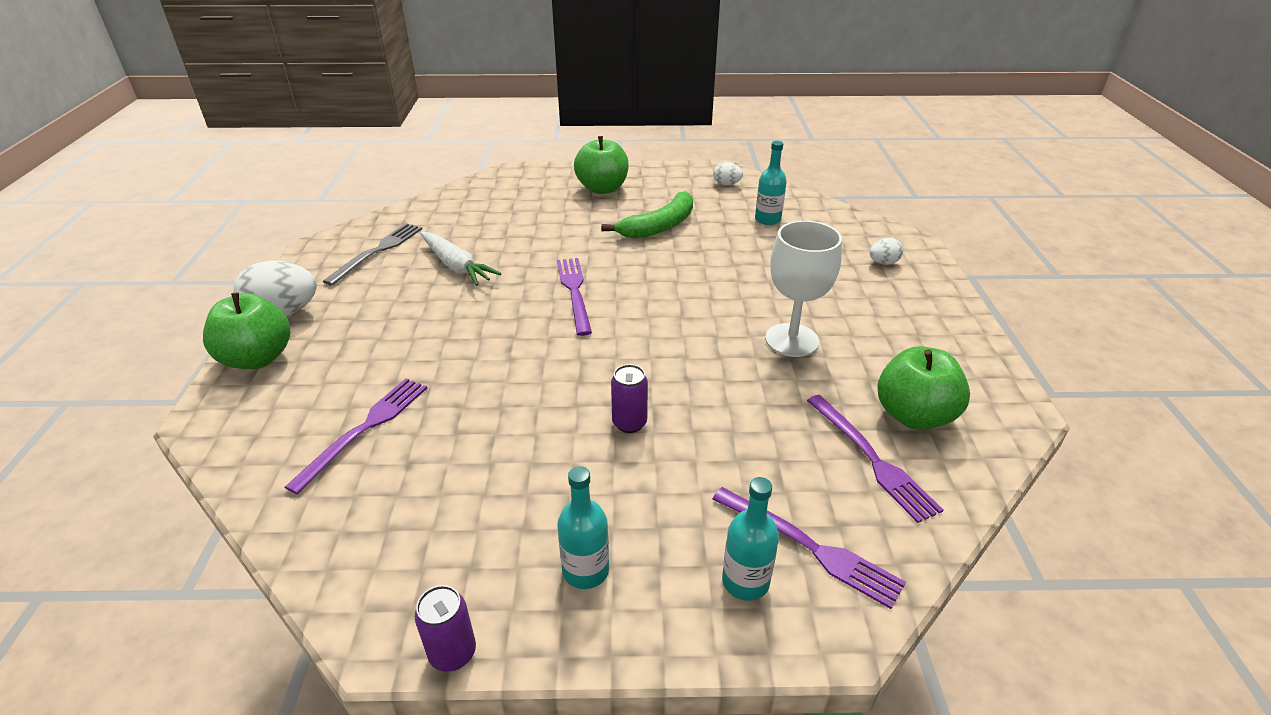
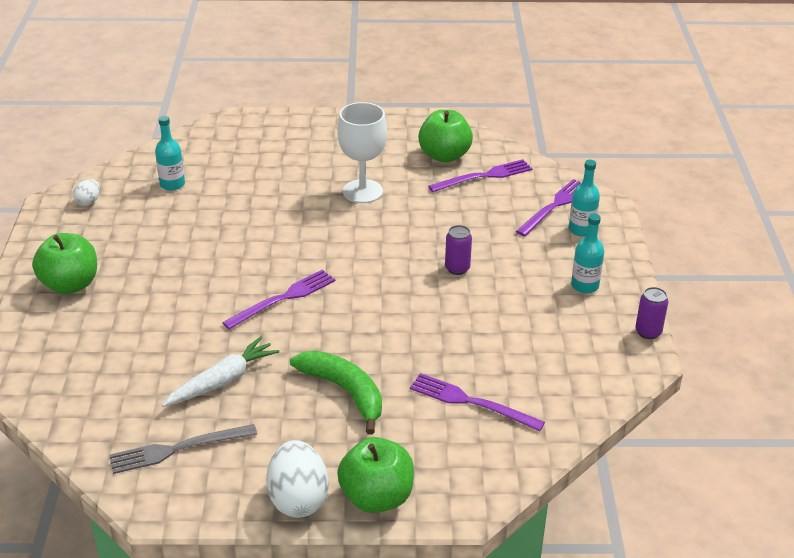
camera: 90 degrees left, 0 degrees up
(377, 251) = (178, 449): grey fork -> grey fork turned 45 degrees counterclockwise
(574, 292) = (283, 299): purple fork -> purple fork turned 150 degrees clockwise
(659, 226) = (169, 247): green banana -> green banana (345, 392)
(883, 263) = (260, 137): white egg -> none

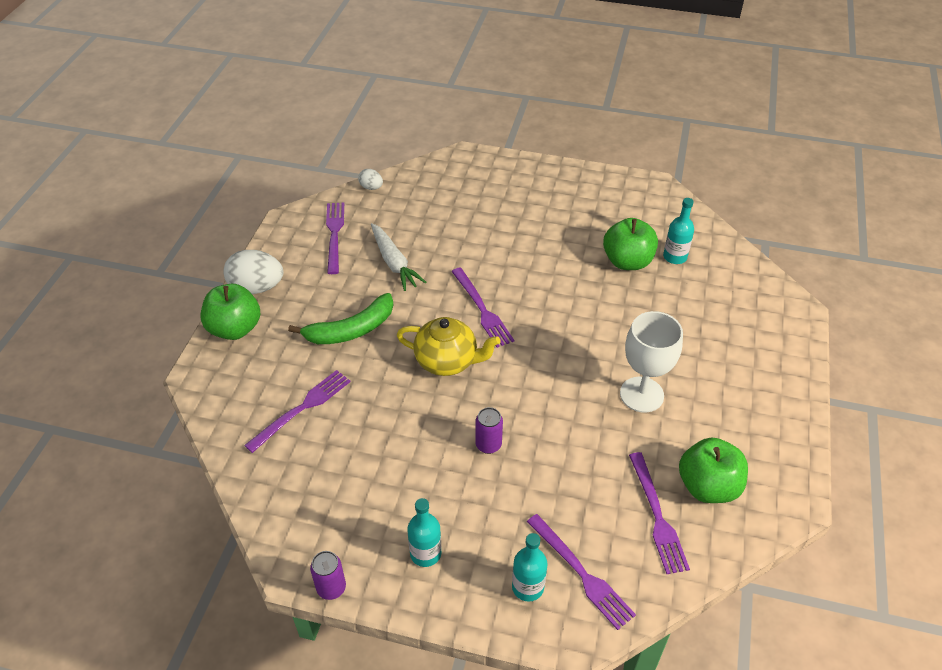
camera: 105 degrees right, 10 degrees up
(70, 285) = (538, 192): green apple -> green apple (627, 261)
(88, 201) = (654, 205): white egg -> white egg (371, 187)
(178, 449) = (334, 235): grey fork -> purple fork
(365, 310) = (447, 361): none -> yellow teapot

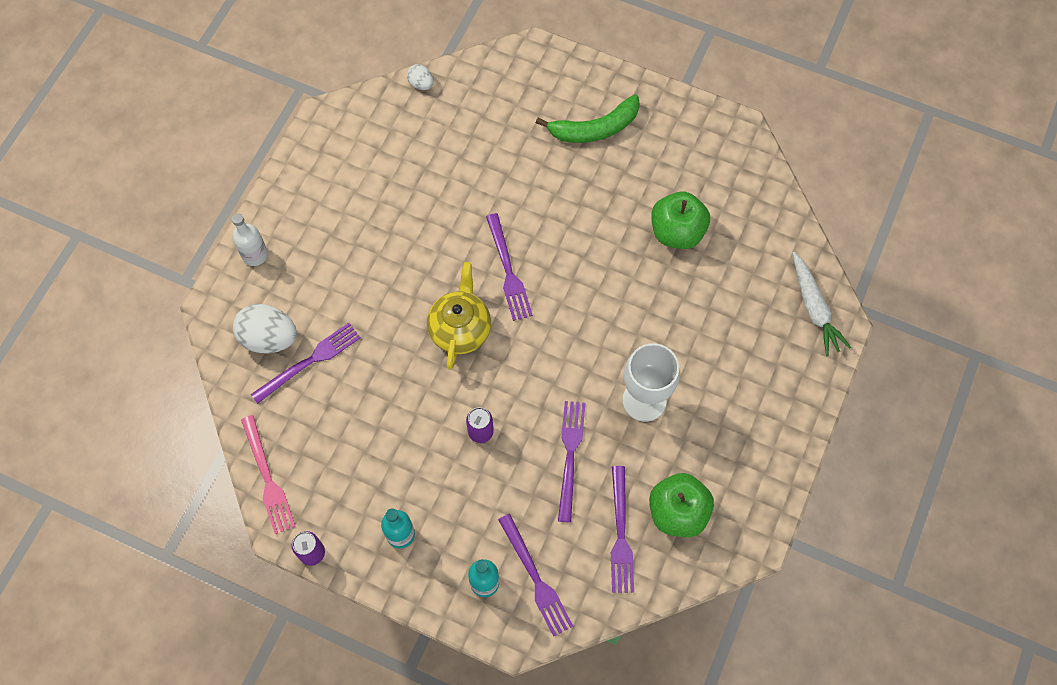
camera: 10 degrees right, 20 degrees up
(235, 329) = (255, 255): green apple -> white bottle
(257, 287) = (282, 205): white egg -> white egg (269, 338)
(271, 521) = (267, 478): none -> pink fork
(334, 235) = (371, 146): purple fork -> purple fork (570, 456)
(351, 330) = (370, 275): green banana -> green banana (594, 128)
(394, 263) = (428, 194): white carrot -> white carrot (814, 308)
(447, 361) = (460, 329): yellow teapot -> yellow teapot turned 105 degrees counterclockwise
(675, 257) = (730, 233): turquoise bottle -> none

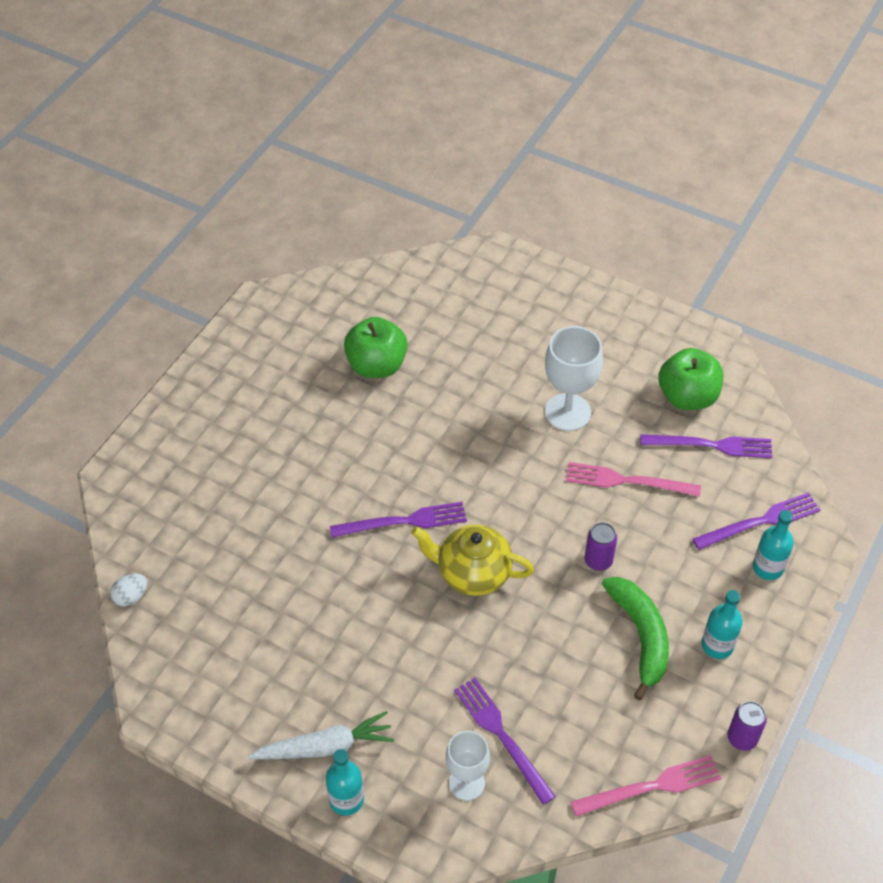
camera: 85 degrees left, 15 degrees down
(255, 255) = (346, 800): white bottle -> turquoise bottle
(269, 338) = (466, 783): white egg -> white goblet
(570, 456) = (627, 481): purple fork -> pink fork
(594, 128) = (234, 425): green banana -> green banana (640, 636)
(814, 308) = (476, 268): white carrot -> white carrot (325, 747)

